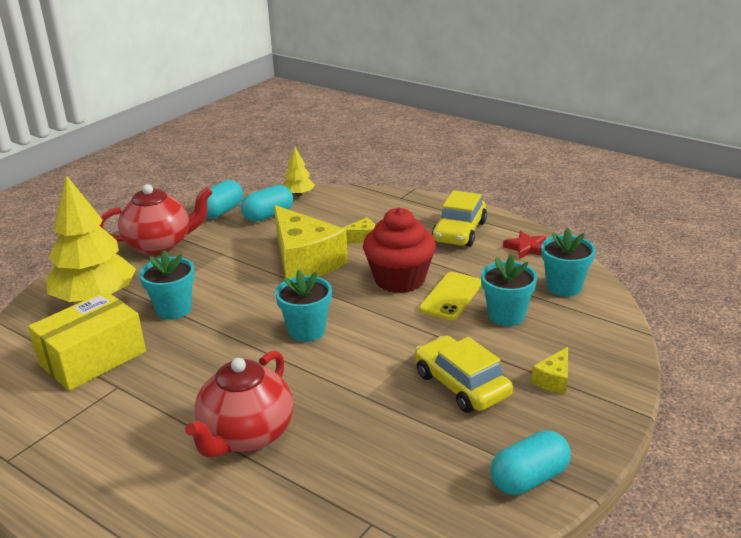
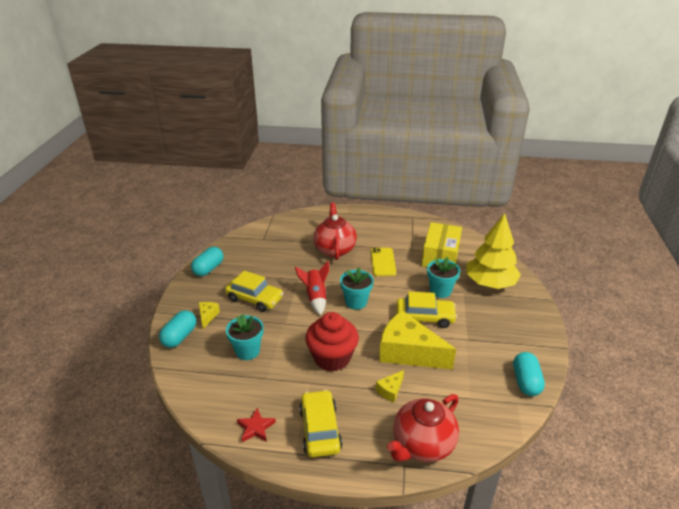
camera: 150 degrees right, 5 degrees up
(160, 245) = (517, 332): red teapot -> red teapot (422, 445)
(239, 286) = (425, 317): none -> yellow car
(268, 216) = (485, 391): turquoise capsule -> turquoise capsule (179, 337)
(298, 194) = (496, 431): yellow tree -> none
(360, 356) = (315, 297): none -> red rocket
(451, 296) = (290, 355): yellow phone -> yellow phone (383, 262)
(564, 287) = (215, 391): turquoise flower pot -> none

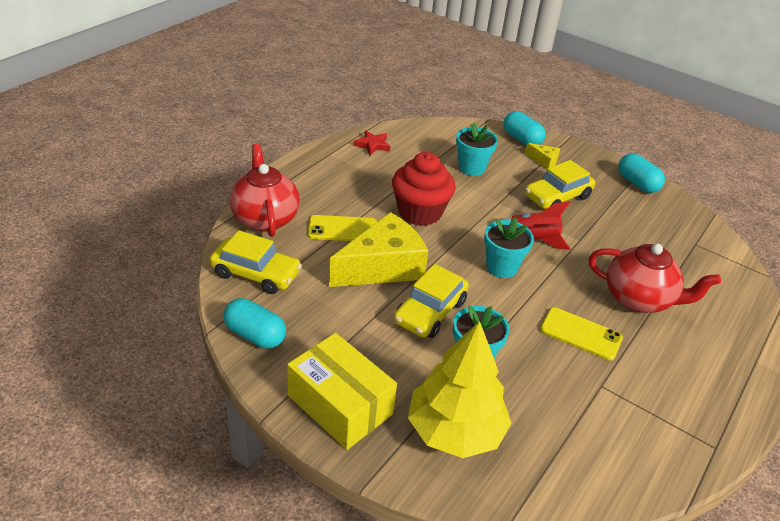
camera: 115 degrees right, 5 degrees up
(320, 429) = (339, 173): yellow car -> yellow car (256, 273)
(390, 390) = (342, 229): yellow cheese -> yellow phone
(440, 256) = (564, 412): yellow box -> yellow box (340, 405)

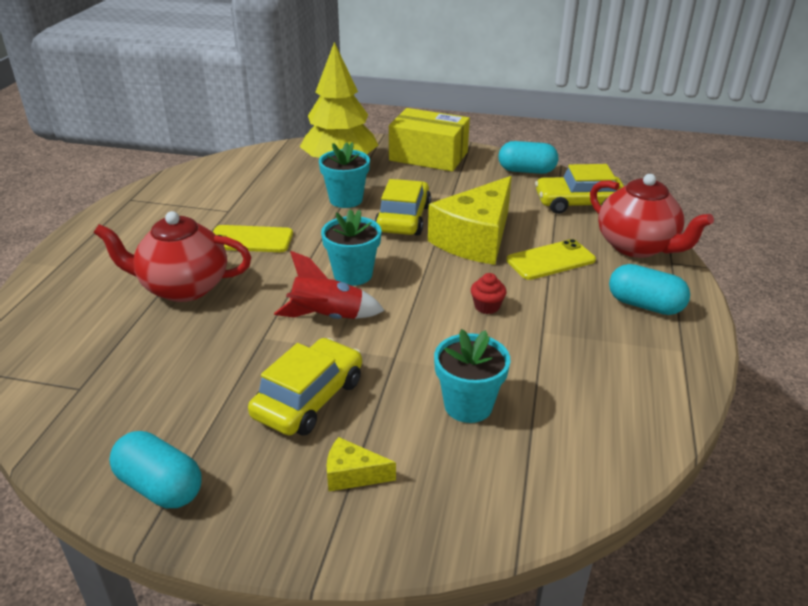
camera: 160 degrees right, 5 degrees down
(372, 145) = (648, 391): red star -> none
(420, 212) = (487, 306): red cupcake -> red cupcake, size x0.41
(522, 139) = (416, 522): turquoise capsule -> turquoise capsule (644, 305)

